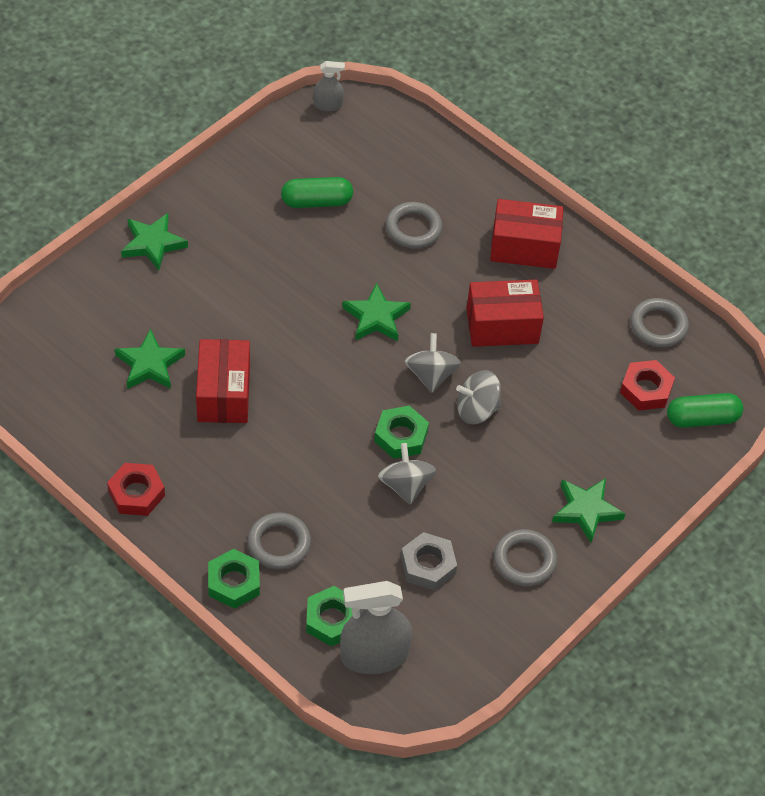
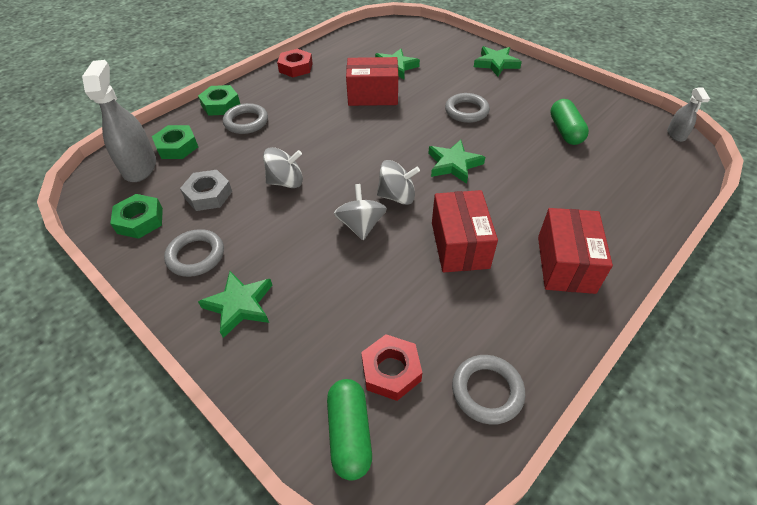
camera: 95 degrees right, 5 degrees down
(401, 436) = (334, 179): green nut -> green nut (140, 220)
(413, 228) = (559, 185): grey ring -> grey ring (466, 111)

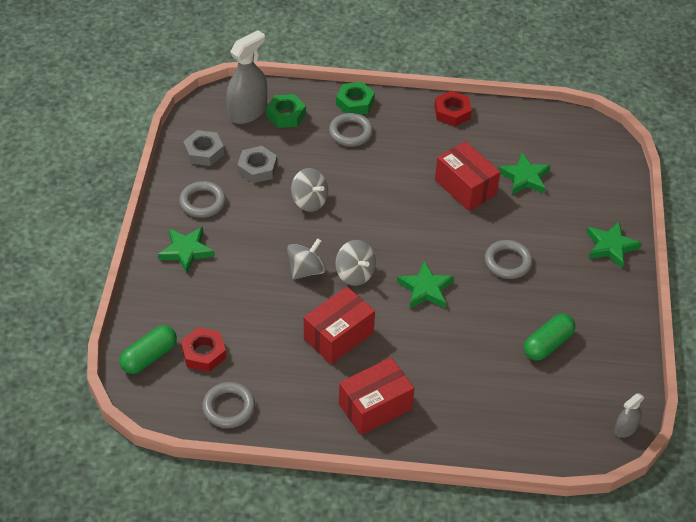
camera: 50 degrees right, 0 degrees up
(140, 220) = (204, 152): green nut -> grey nut

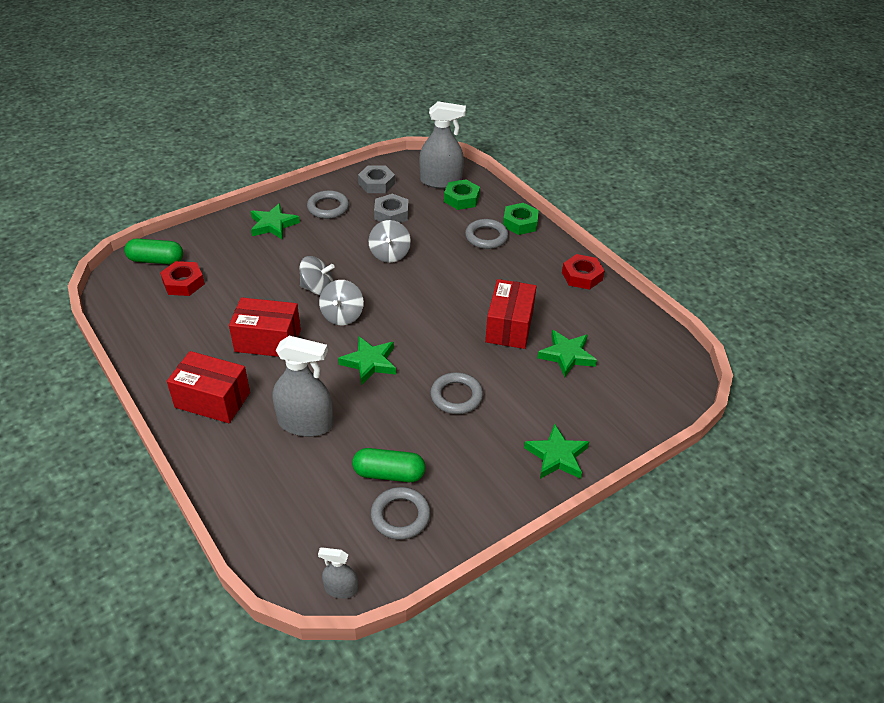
camera: 50 degrees right, 5 degrees down
(229, 407) = (141, 322): grey ring -> grey ring (400, 516)
(454, 363) = (305, 423): none -> grey spray bottle

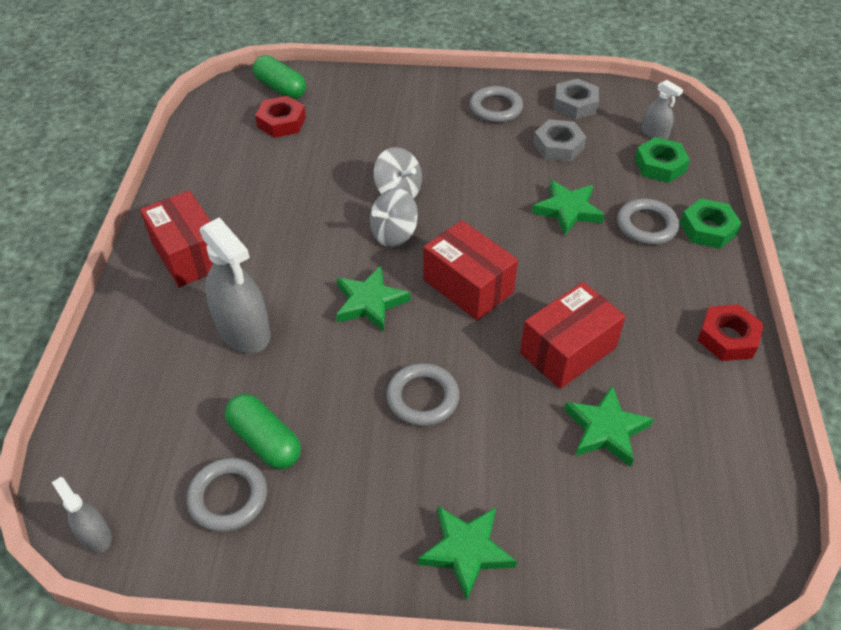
camera: 40 degrees right, 5 degrees up
(268, 340) = (296, 221): red box -> red box (468, 286)
(273, 225) = (422, 102): green star -> green star (568, 210)
(390, 254) = (511, 191): grey spinning top -> none
(441, 181) = (654, 134): grey spray bottle -> grey spray bottle, size x0.51

